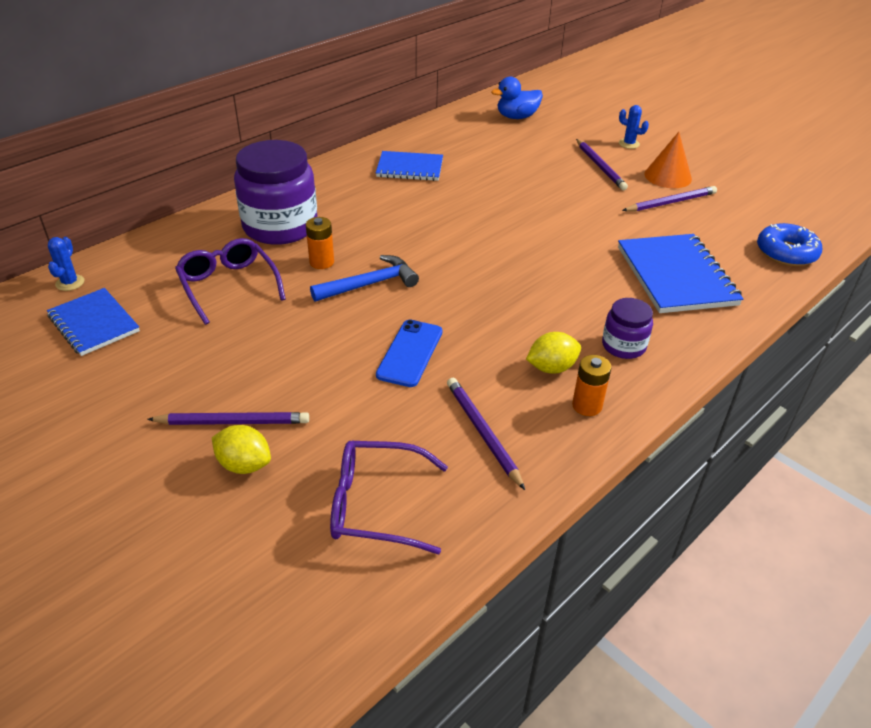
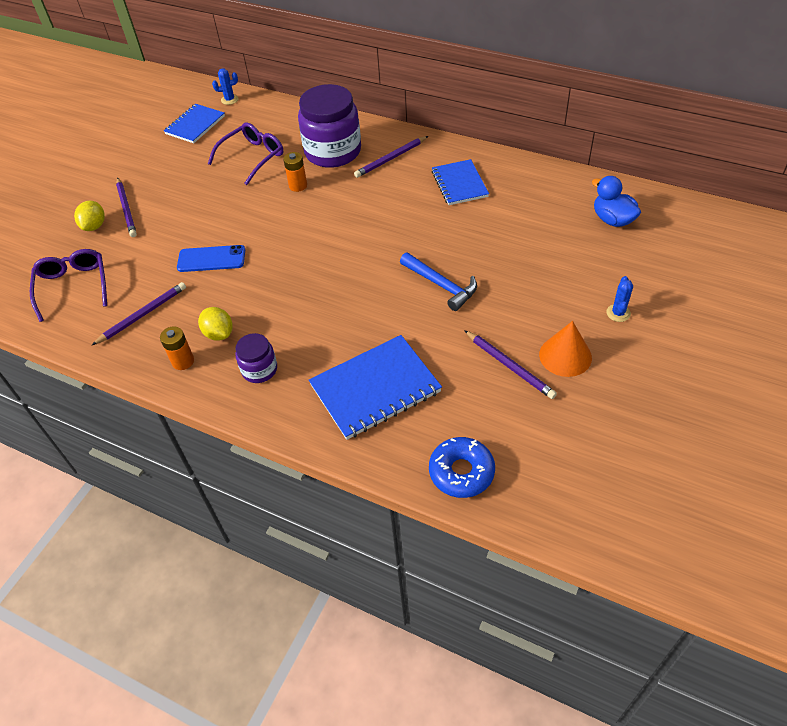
camera: 75 degrees right, 10 degrees up
(370, 284) = (282, 216): blue hammer -> blue hammer (441, 285)
(600, 166) = (549, 300): purple pencil -> purple pencil (391, 158)

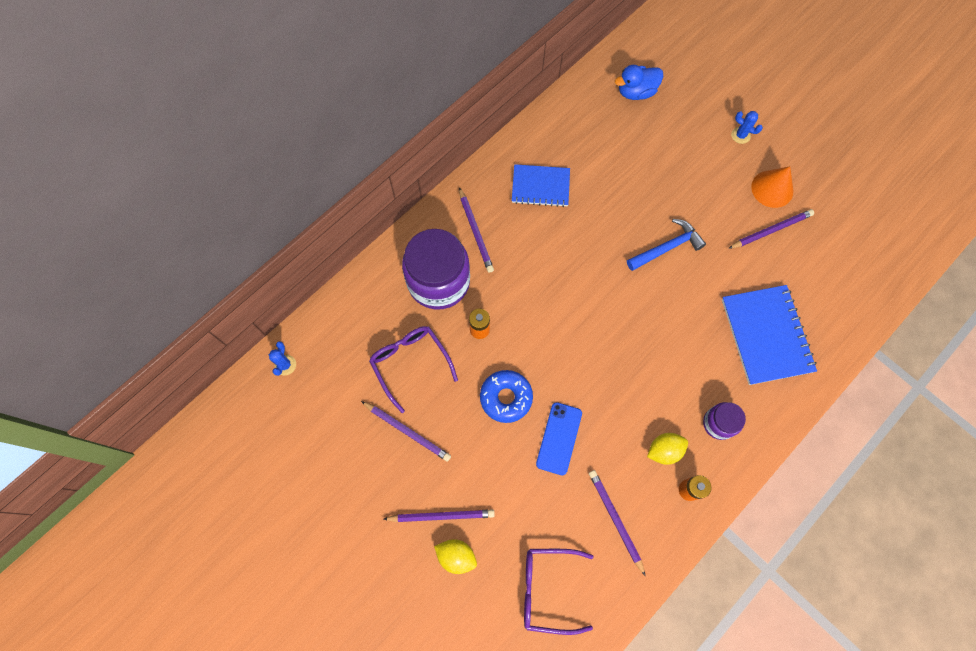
camera: 75 degrees left, 20 degrees up
(193, 172) = (407, 431): none -> purple pencil
(195, 125) = (317, 414): blue notebook -> none
(461, 472) = (860, 300): blue donut -> blue donut (506, 398)

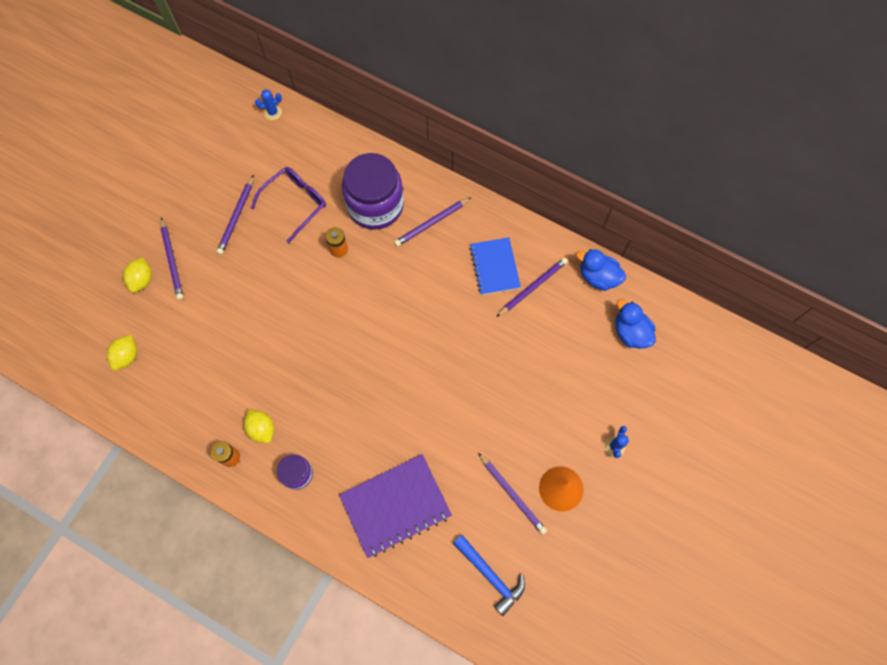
camera: 75 degrees right, 0 degrees up
(506, 398) = (282, 285): blue donut -> none
(548, 589) = (127, 356): purple glasses -> yellow lemon
(559, 438) = (255, 337): blue phone -> none
(574, 102) = (598, 277): none -> blue duck
(615, 520) = (192, 399): purple pencil -> purple pencil (532, 287)
(667, 247) = (464, 395): blue hammer -> blue hammer (490, 575)
(766, 335) = (395, 505): blue notebook -> purple notebook

